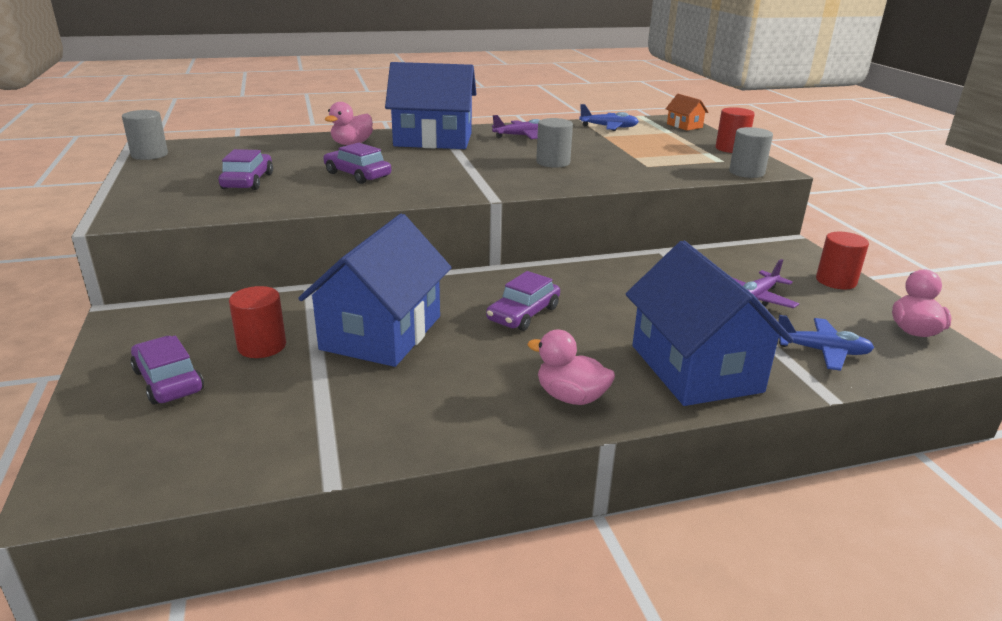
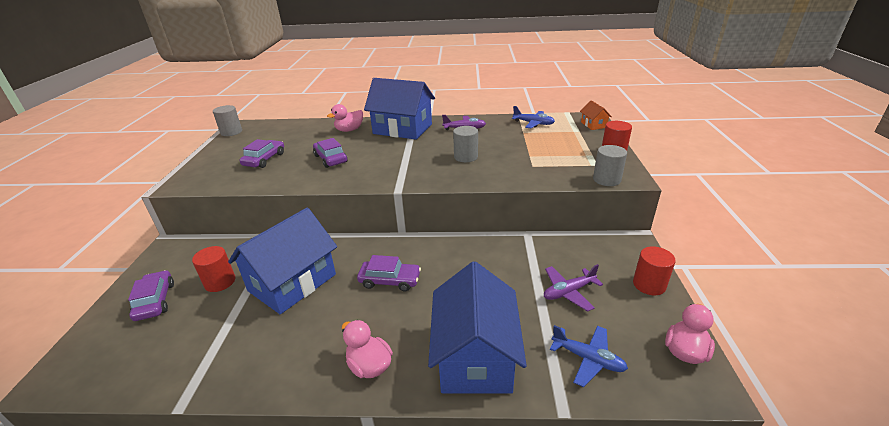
camera: 20 degrees right, 5 degrees up
(523, 314) = (390, 280): purple car -> purple car turned 135 degrees counterclockwise

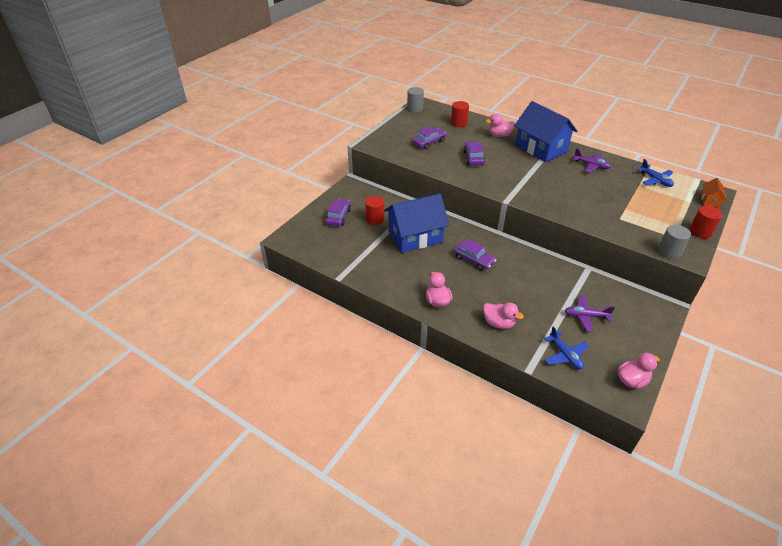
camera: 30 degrees right, 10 degrees up
(466, 157) = (573, 192): grey cylinder -> none
(475, 356) = (498, 323): blue house -> pink duck
(649, 284) = (648, 337): red cylinder -> red cylinder (458, 123)

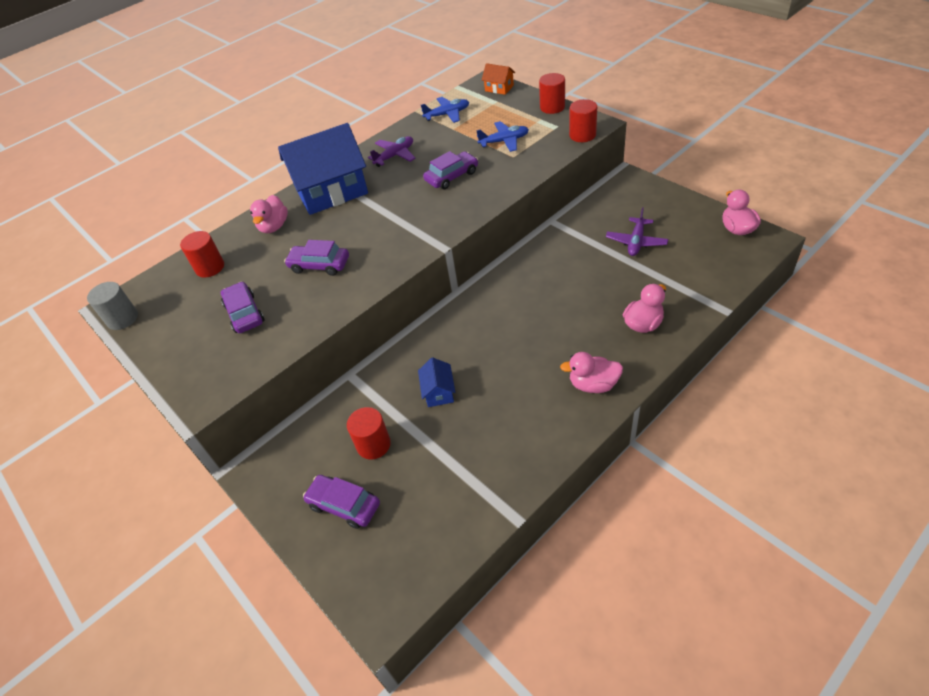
camera: 70 degrees left, 5 degrees up
(415, 236) = (438, 392): blue house -> blue house, size x0.43
(473, 260) = (512, 328): purple car -> purple car (452, 176)
(565, 355) = (700, 273): blue plane -> blue plane (504, 141)
(669, 252) = (582, 135): grey cylinder -> red cylinder

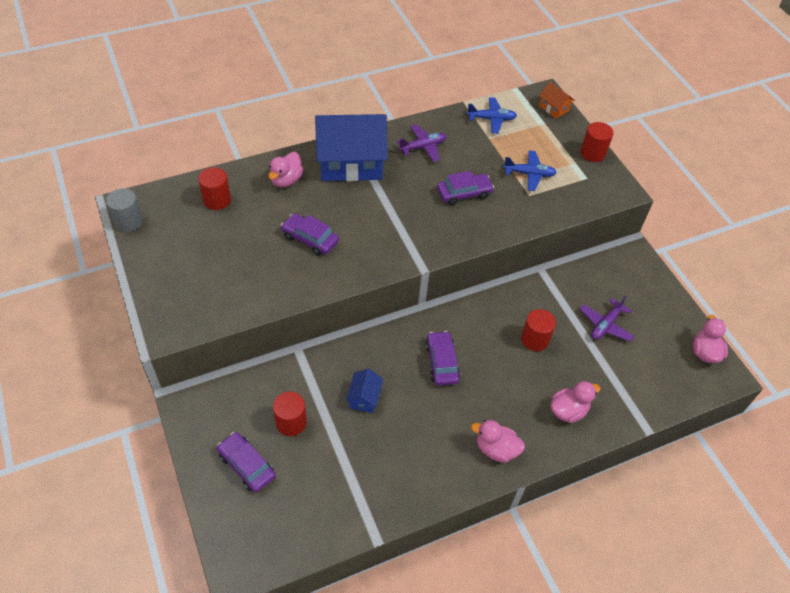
camera: 10 degrees right, 5 degrees up
(244, 313) = (229, 261): purple car -> purple car (441, 362)
(582, 135) = (604, 198): red cylinder -> red cylinder (535, 339)

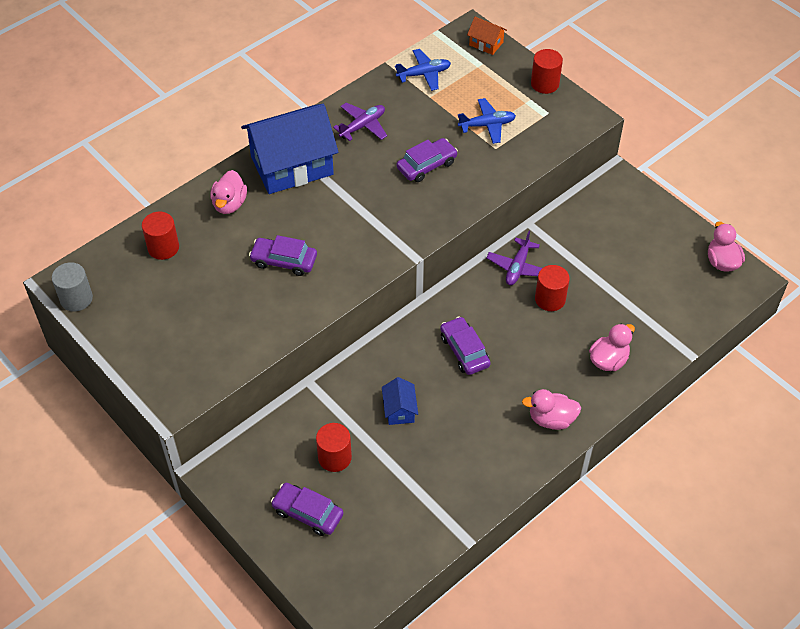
camera: 15 degrees left, 0 degrees up
(605, 325) = (615, 263): purple plane -> purple plane (517, 267)

